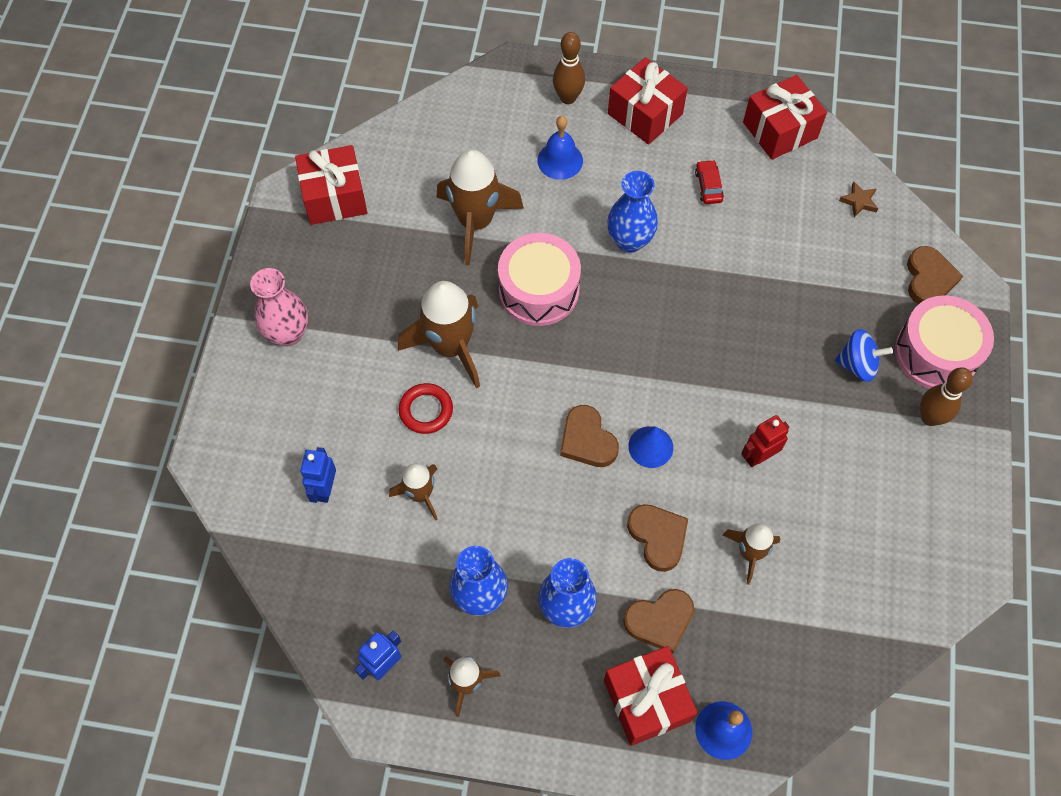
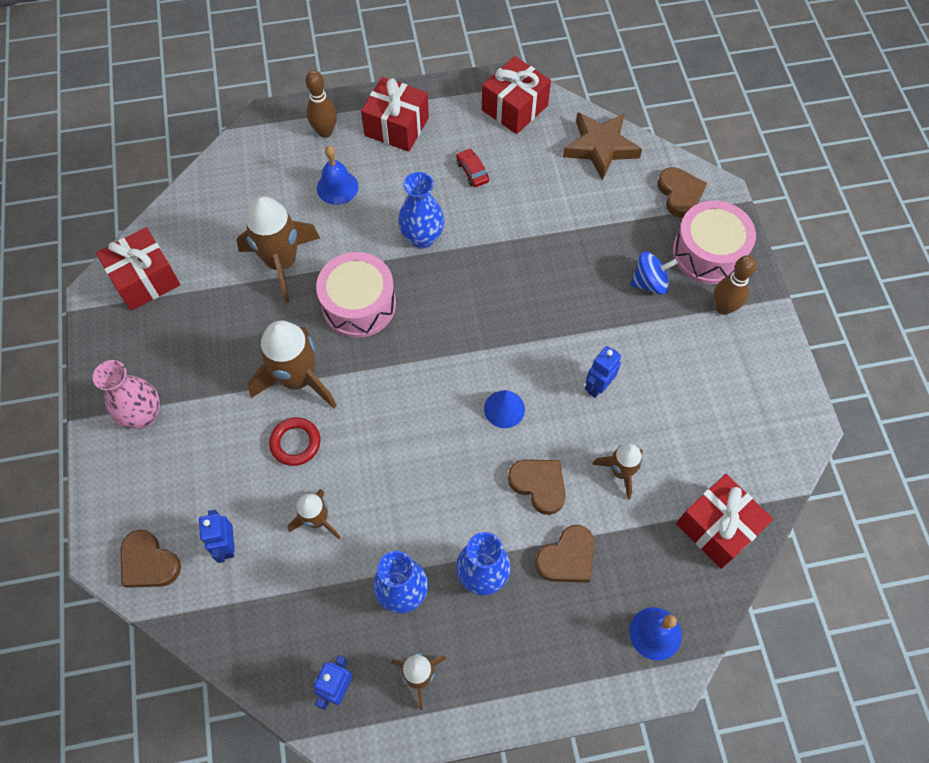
camera: 20 degrees left, 0 degrees up
(587, 440) = (448, 421): brown heart -> brown heart (149, 562)
(646, 700) = (581, 632): red gift -> red gift (717, 527)
(758, 456) = (598, 386): red robot -> blue robot
(859, 201) = (600, 147): brown star -> brown star, size x2.26

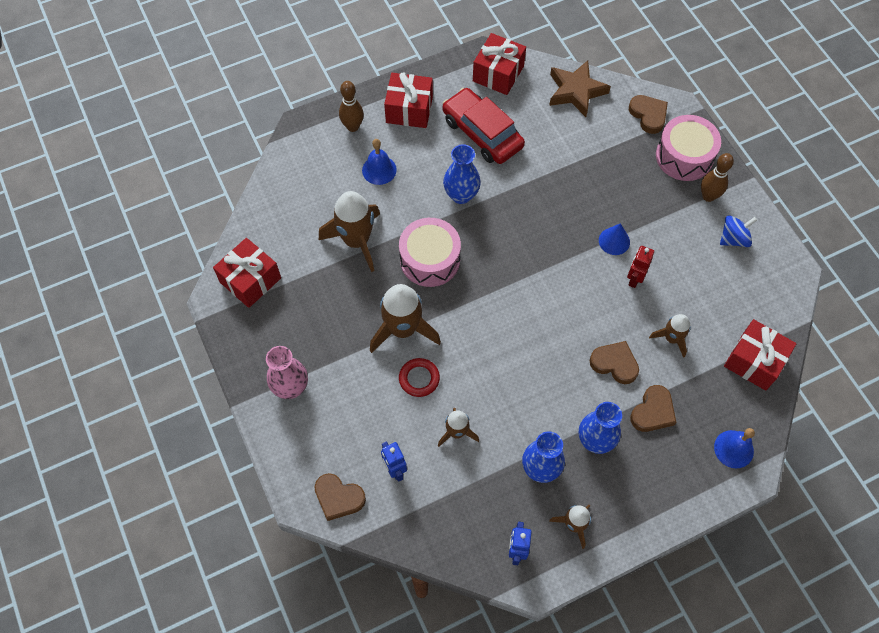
camera: 15 degrees left, 0 degrees up
(472, 171) = (482, 133): red car -> red car, size x2.50
(504, 409) = (570, 313): blue cone -> blue cone (614, 241)
(598, 386) = (634, 279): blue robot -> red robot
(649, 282) = (647, 190): blue spinning top -> blue spinning top (733, 239)

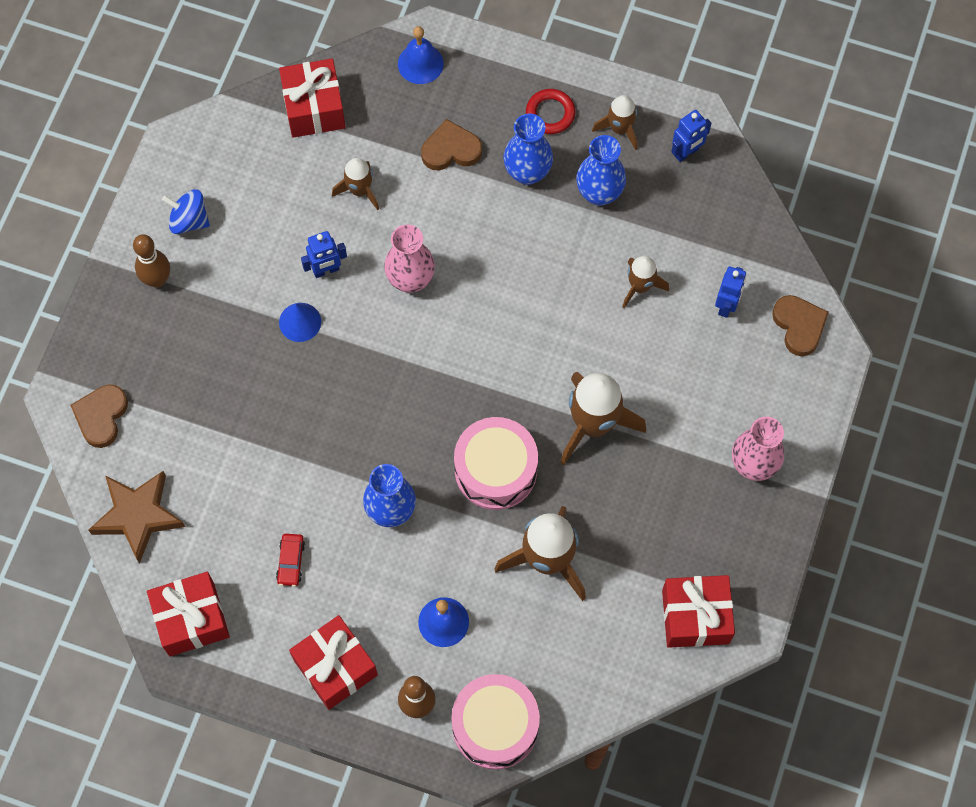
camera: 135 degrees left, 5 degrees up
(419, 378) = (625, 363): red ring -> red ring (550, 113)
(482, 133) = (291, 561): red car -> red car, size x0.40
(585, 315) = (410, 279): none -> pink vase
(614, 363) = (435, 216): brown heart -> none
(634, 279) = (326, 270): red robot -> blue robot
(684, 156) = (126, 339): pink drum -> pink drum (495, 726)

